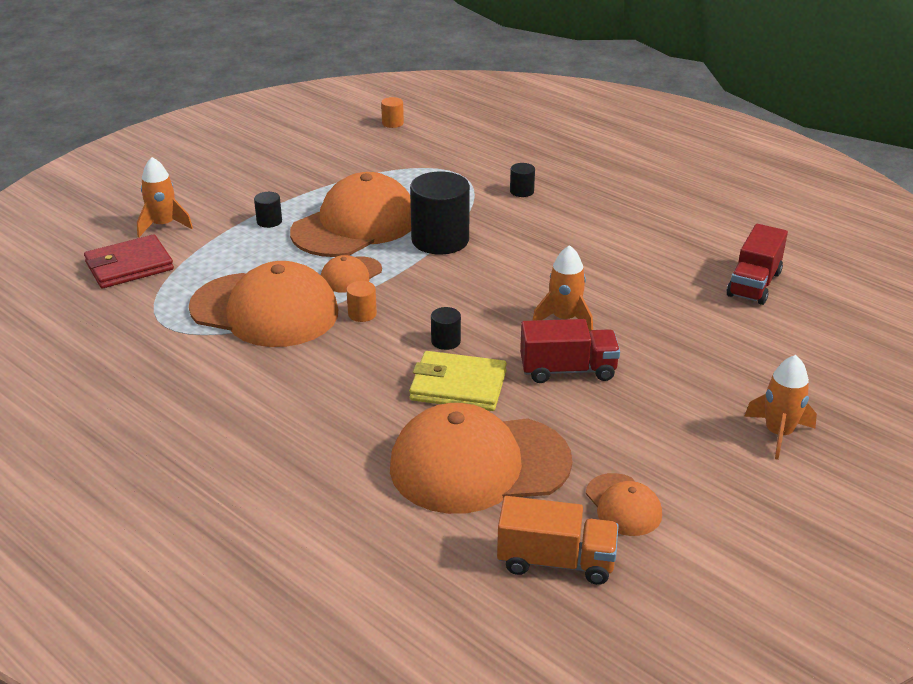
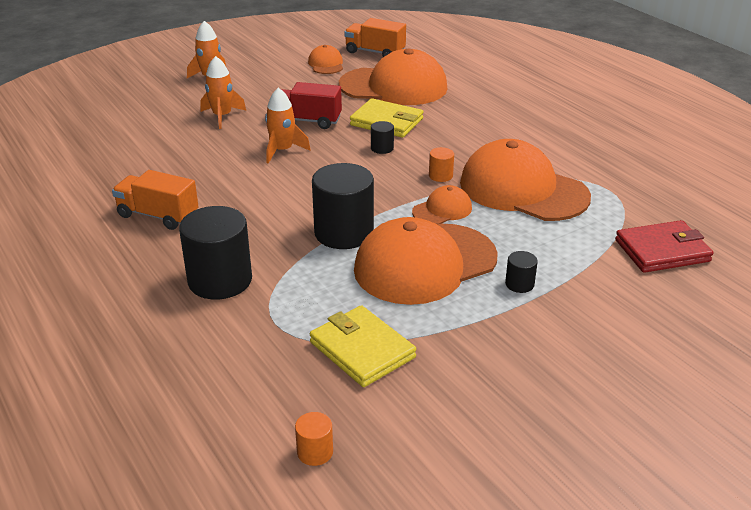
camera: 165 degrees left, 0 degrees up
(163, 225) = (642, 298): orange rocket -> orange rocket (222, 116)
(385, 167) = (362, 350): none -> yellow wallet
(522, 191) = (220, 280): black cylinder -> black cylinder, size x2.22
(626, 230) = (158, 215): none -> orange truck
(754, 284) = (110, 154): red truck -> none

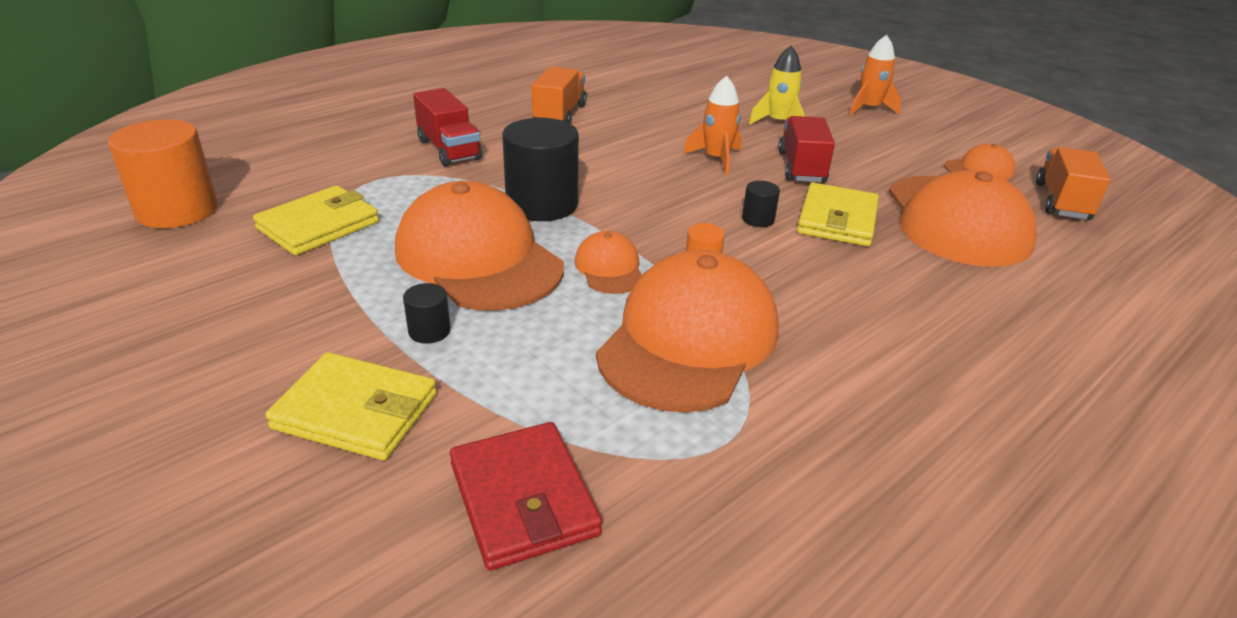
camera: 80 degrees right, 0 degrees up
(220, 280) = (449, 150): black cylinder -> red truck
(222, 116) = (778, 122): orange rocket -> yellow rocket
(315, 452) = (177, 210): orange cylinder -> orange cylinder, size x2.22
(442, 210) = (609, 268): orange cap -> orange cap turned 150 degrees counterclockwise
(605, 310) = (356, 411): none -> yellow wallet

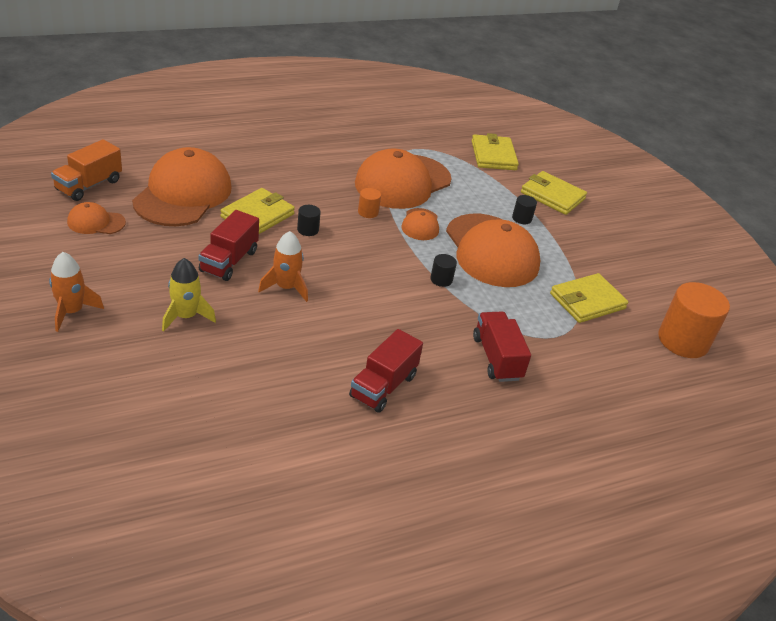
camera: 165 degrees left, 5 degrees up
(523, 498) = (493, 155): red wallet -> yellow wallet
(542, 204) = (441, 279): black cylinder -> black cylinder, size x0.45
(559, 114) = (383, 386): orange truck -> red truck

